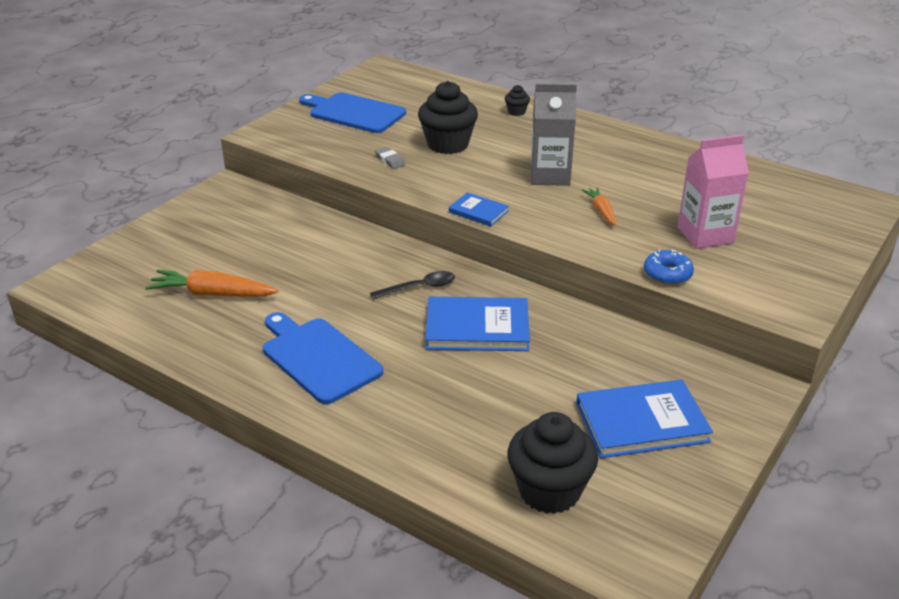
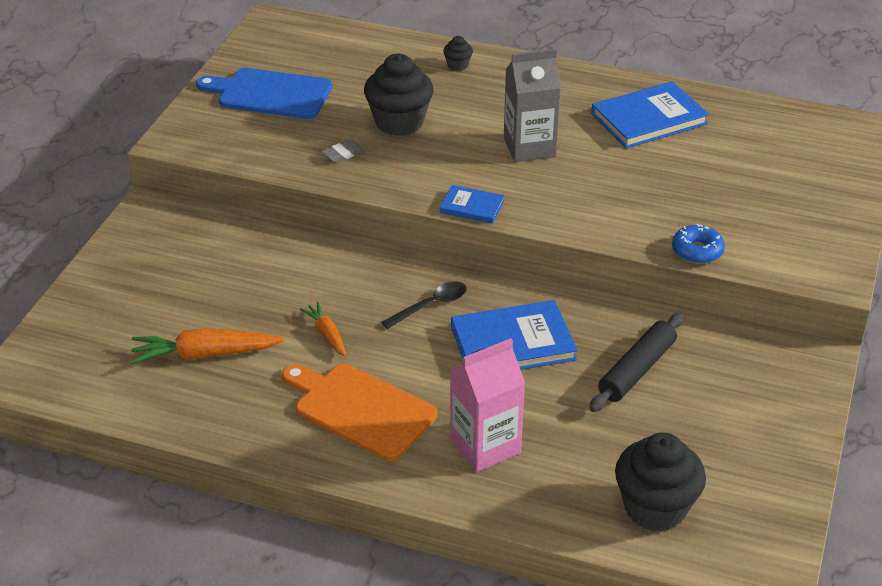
camera: 15 degrees left, 5 degrees up
(318, 358) = (360, 409): blue cutting board -> orange cutting board
(390, 160) = (343, 154): grey eraser -> grey eraser turned 75 degrees counterclockwise
(581, 368) = (636, 370): none -> black rolling pin
(601, 211) = (601, 184): orange carrot -> orange carrot (327, 334)
(641, 423) = (716, 418): blue book -> blue book (649, 119)
(705, 235) = (718, 197): pink carton -> pink carton (485, 446)

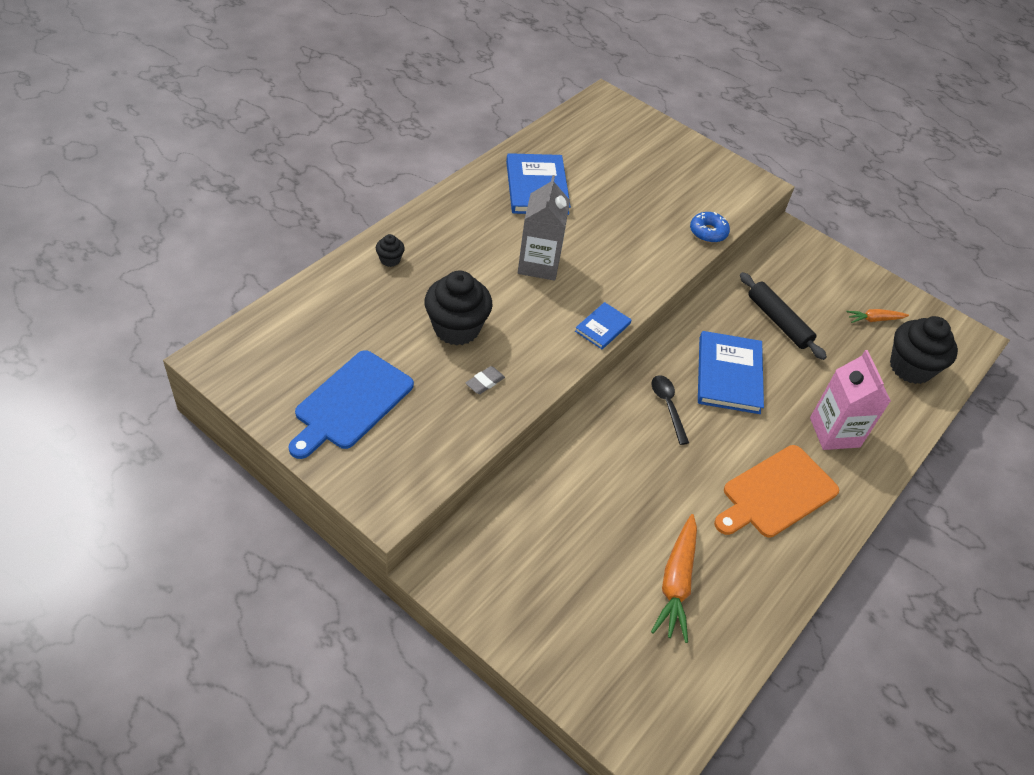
camera: 75 degrees left, 10 degrees up
(327, 334) = (679, 486): orange carrot -> orange carrot (874, 319)
(343, 154) = (485, 382): grey eraser -> grey eraser turned 60 degrees clockwise

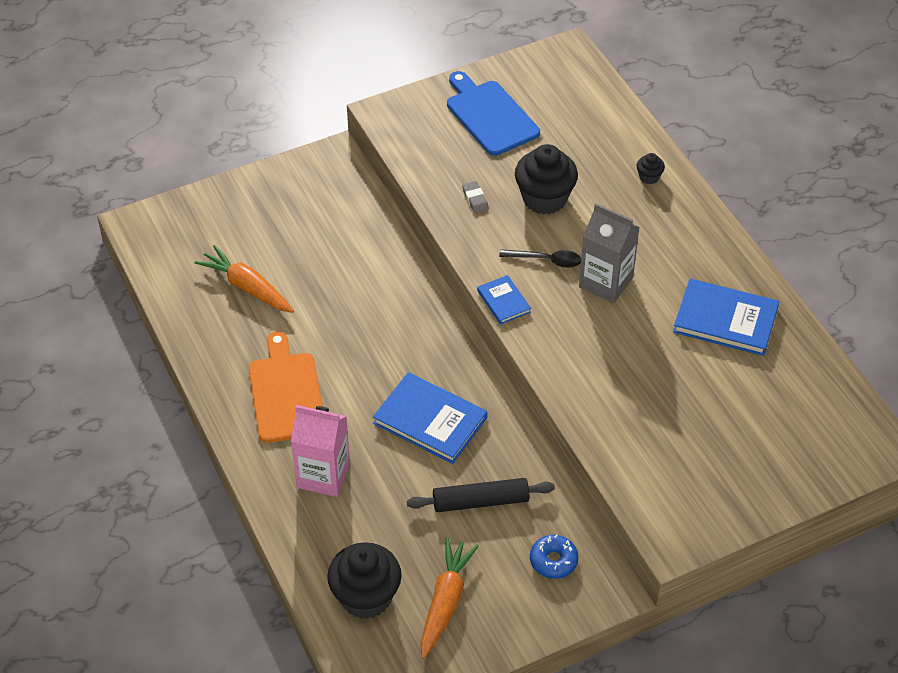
camera: 120 degrees right, 0 degrees up
(667, 406) = (416, 354): black spoon -> black spoon (546, 260)
(708, 232) = (605, 448): blue donut -> blue donut (553, 561)
(874, 319) = (445, 602): orange carrot -> orange carrot, size x1.75

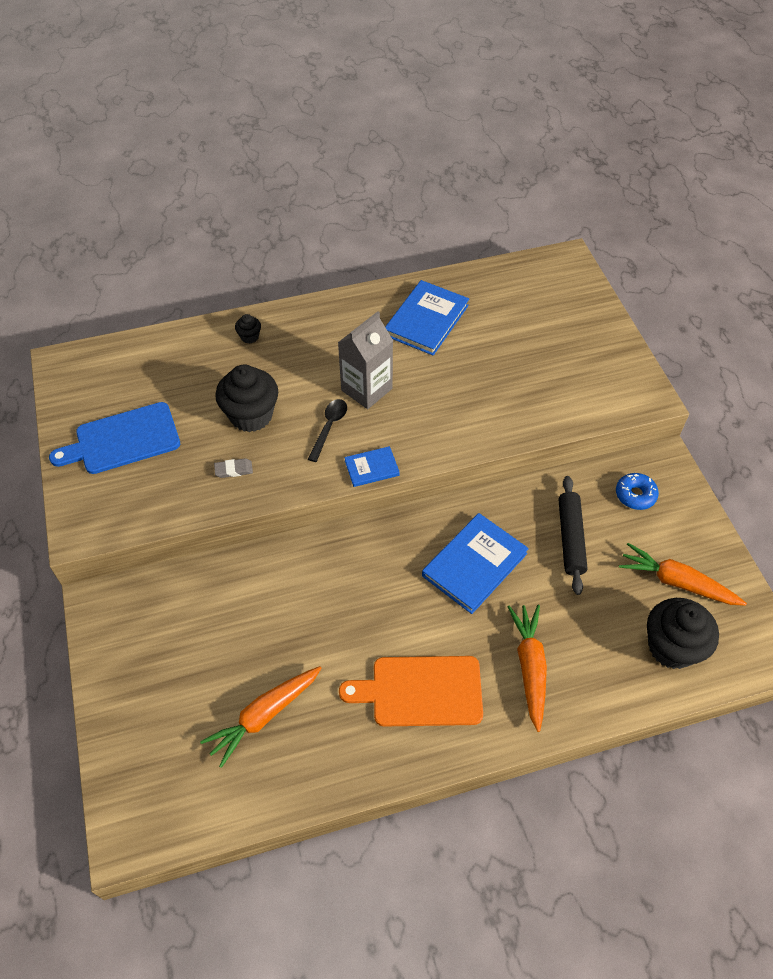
camera: 80 degrees left, 5 degrees up
(323, 475) = (529, 667): pink carton -> orange carrot

